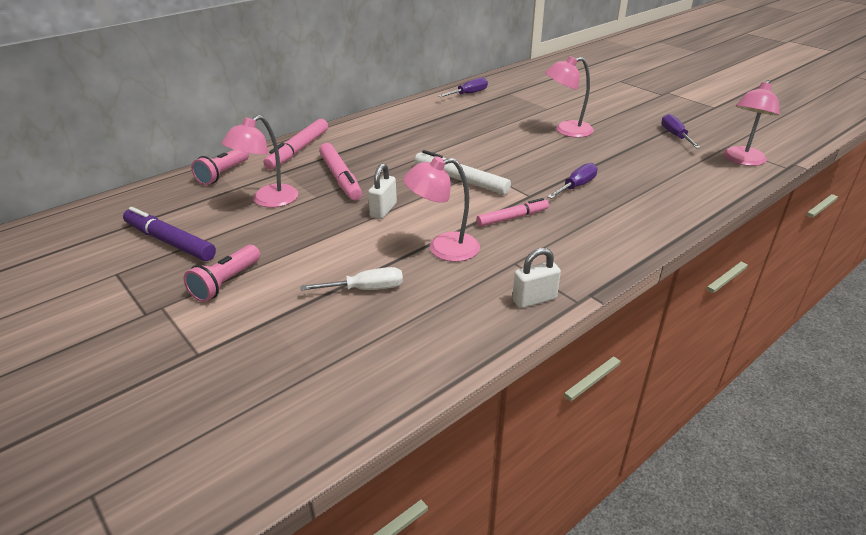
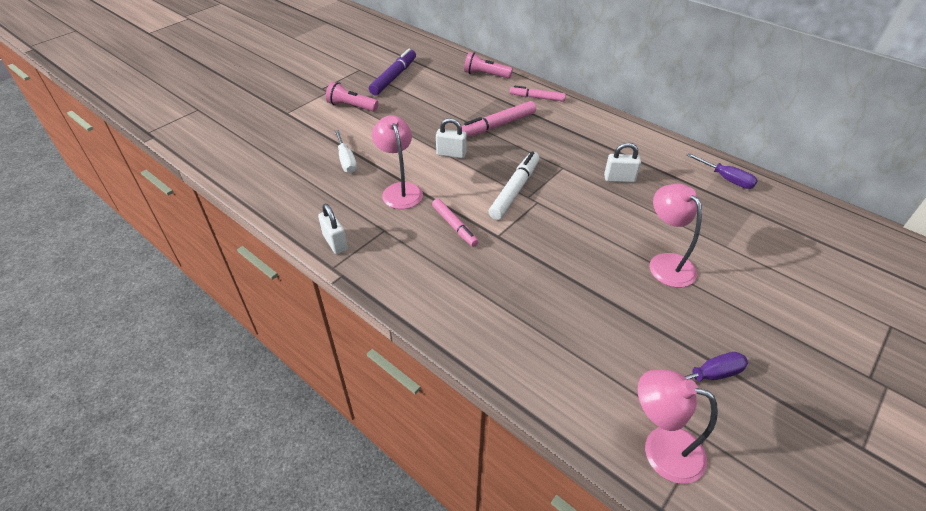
camera: 80 degrees right, 10 degrees up
(268, 200) = (452, 100): pink lamp -> none
(298, 150) = (537, 98): pink marker -> pink marker, size x0.66
(456, 131) = (619, 179): none -> white padlock
(576, 186) = (527, 270): purple screwdriver -> none

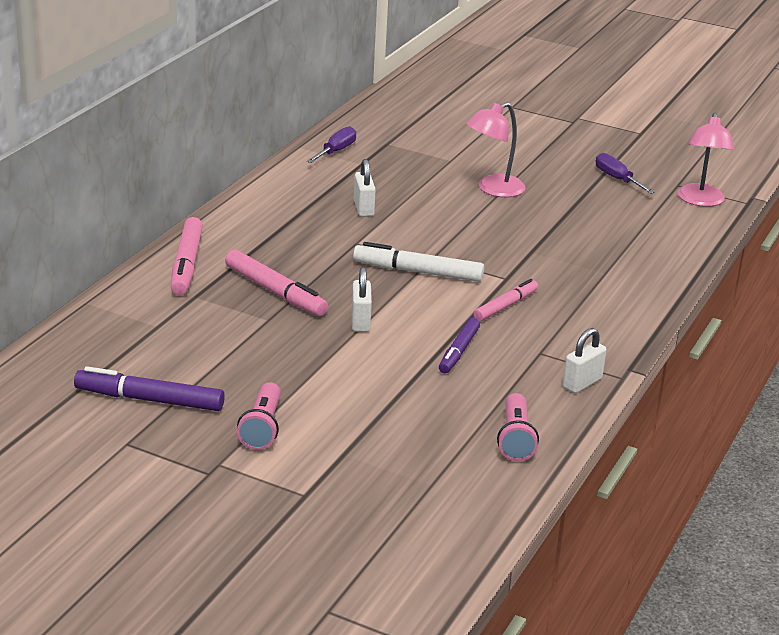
camera: 105 degrees left, 15 degrees down
(346, 160) = (414, 405): white screwdriver -> none
(400, 190) = (459, 351): pink lamp -> purple marker
(485, 75) = (122, 311): pink flashlight -> pink flashlight (515, 439)
(537, 98) = (187, 264): pink marker -> pink marker, size x1.51

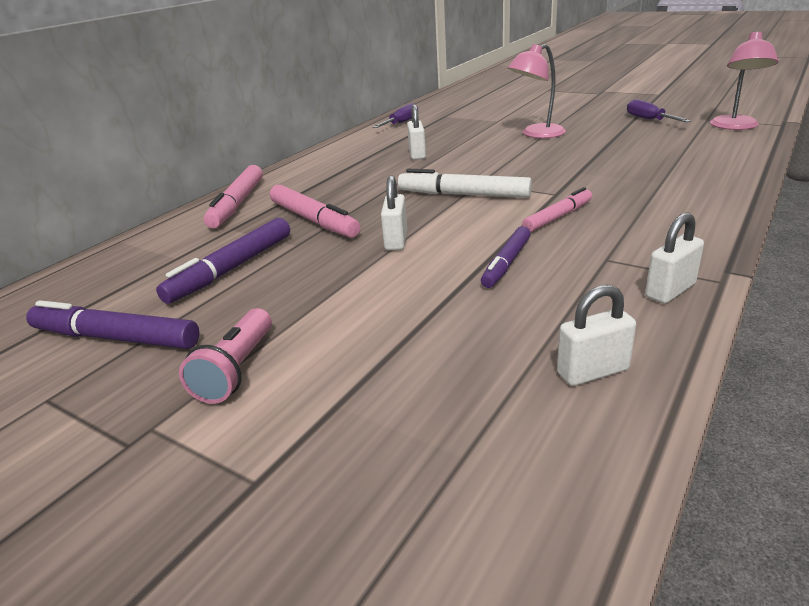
camera: 10 degrees right, 0 degrees up
(217, 342) = (232, 269): none -> purple marker
(515, 439) = (592, 371): pink flashlight -> white padlock

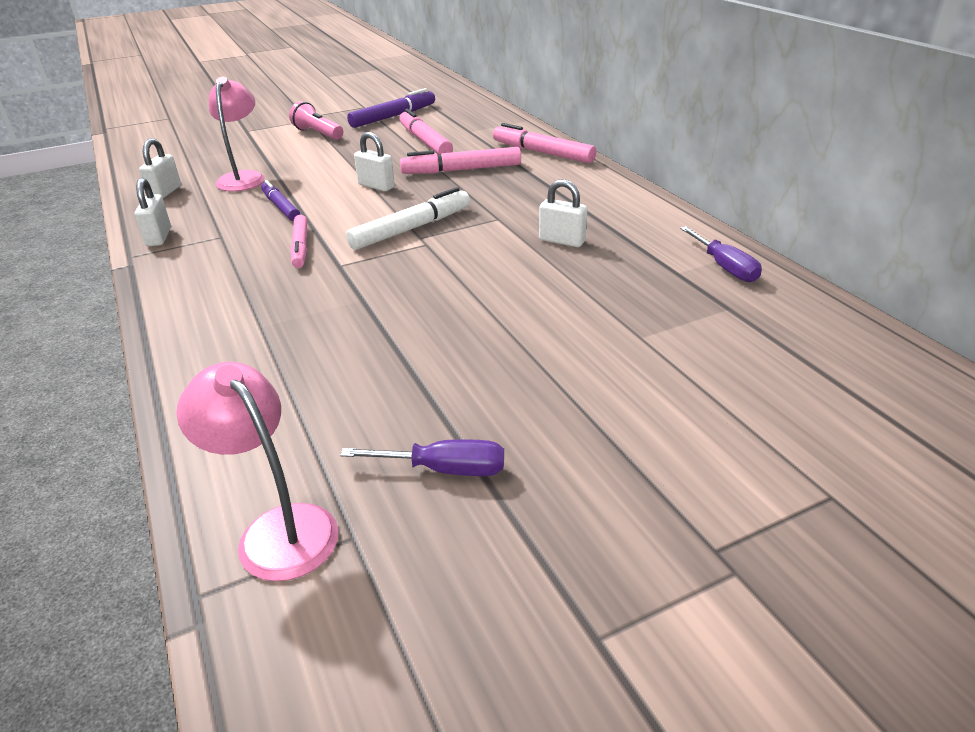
camera: 120 degrees right, 5 degrees up
(232, 269) = (425, 141): purple marker -> pink marker
(536, 134) = (527, 335): pink lamp -> pink lamp (243, 178)

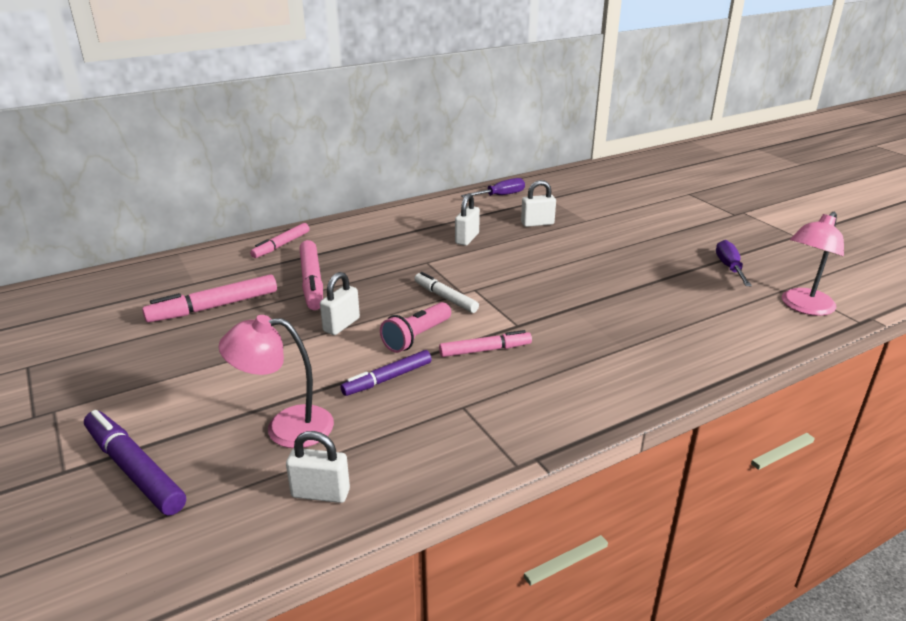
camera: 95 degrees left, 5 degrees down
(159, 237) = (466, 456): white padlock -> white padlock (537, 223)
(318, 134) = (132, 391): pink flashlight -> pink flashlight (416, 337)
(393, 116) = (98, 337): purple marker -> purple marker (134, 469)
(411, 228) = (445, 298): white marker -> white marker, size x0.66
(542, 153) = (281, 245): pink marker -> pink marker, size x0.66

